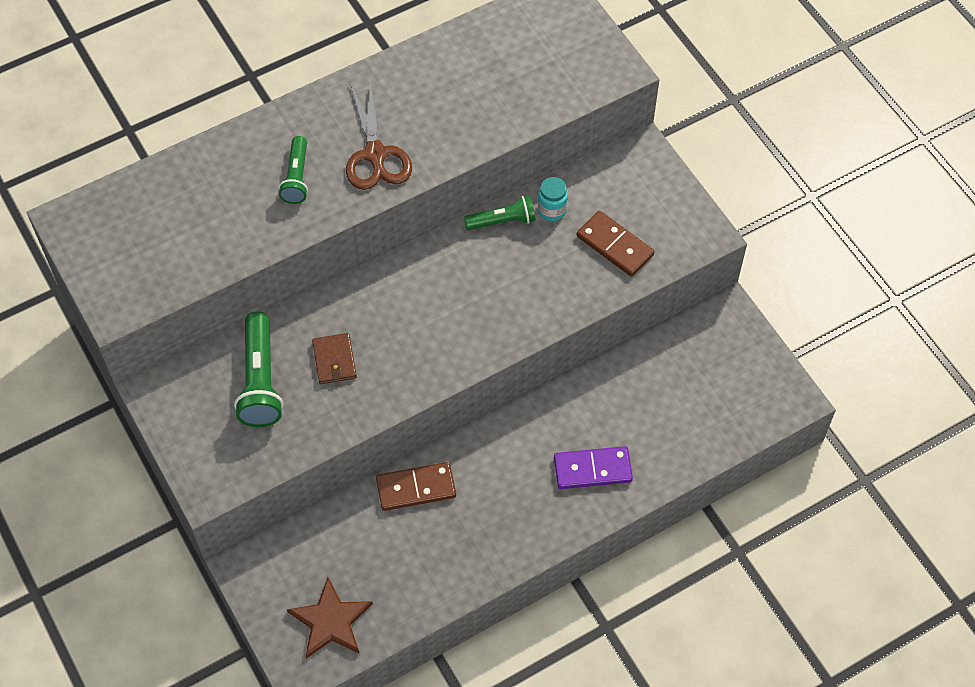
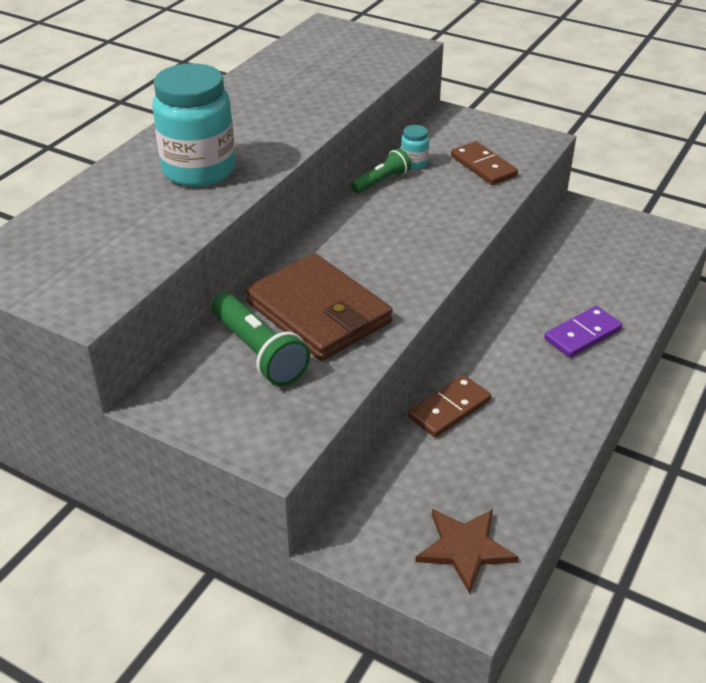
camera: 30 degrees left, 20 degrees down
(296, 177) = (199, 170): green flashlight -> turquoise jar
(334, 360) = (318, 312): brown wallet -> brown wallet, size x2.30
(375, 154) = (259, 137): brown scissors -> none
(614, 246) = (483, 166): brown domino -> brown domino turned 45 degrees clockwise

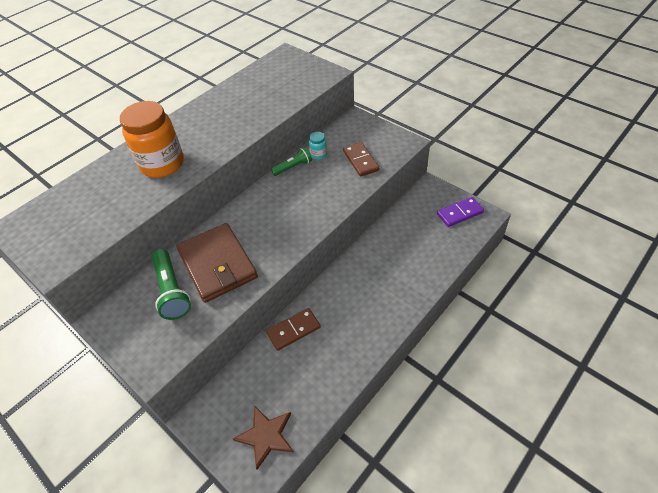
camera: 15 degrees right, 10 degrees up
(199, 170) = (162, 164): turquoise jar -> orange jar
(582, 334) = (395, 285): purple domino -> purple domino (459, 213)

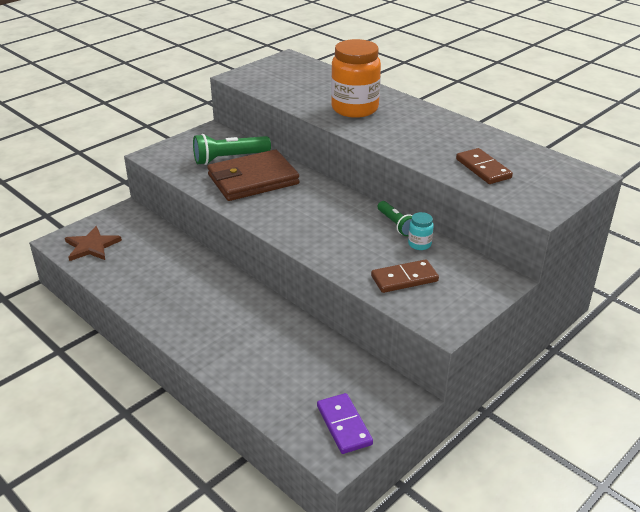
camera: 90 degrees right, 15 degrees down
(293, 330) = (194, 263): brown domino -> brown domino (483, 168)

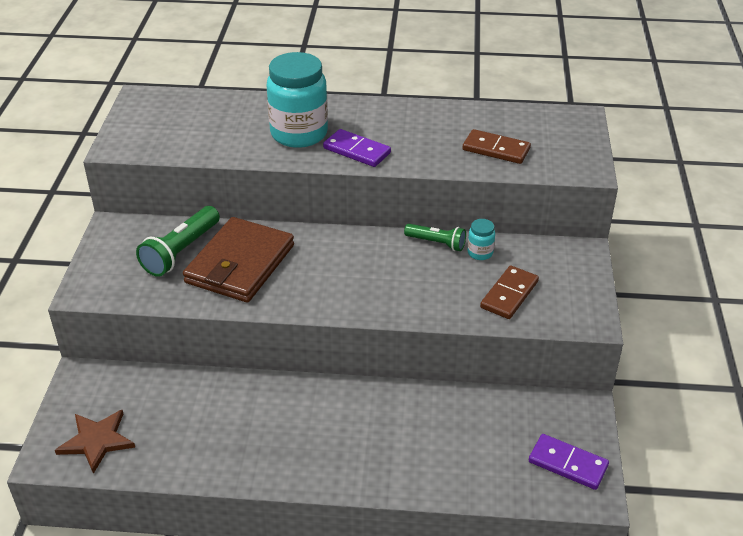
camera: 40 degrees left, 5 degrees up
(354, 109) = (299, 134): orange jar -> turquoise jar
(378, 131) = (356, 151): none -> purple domino

